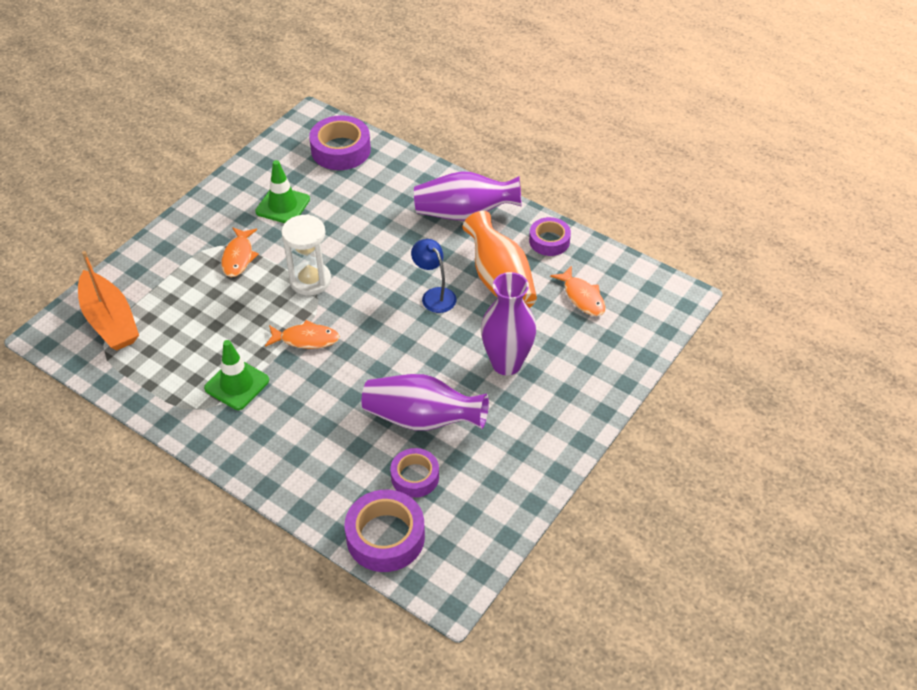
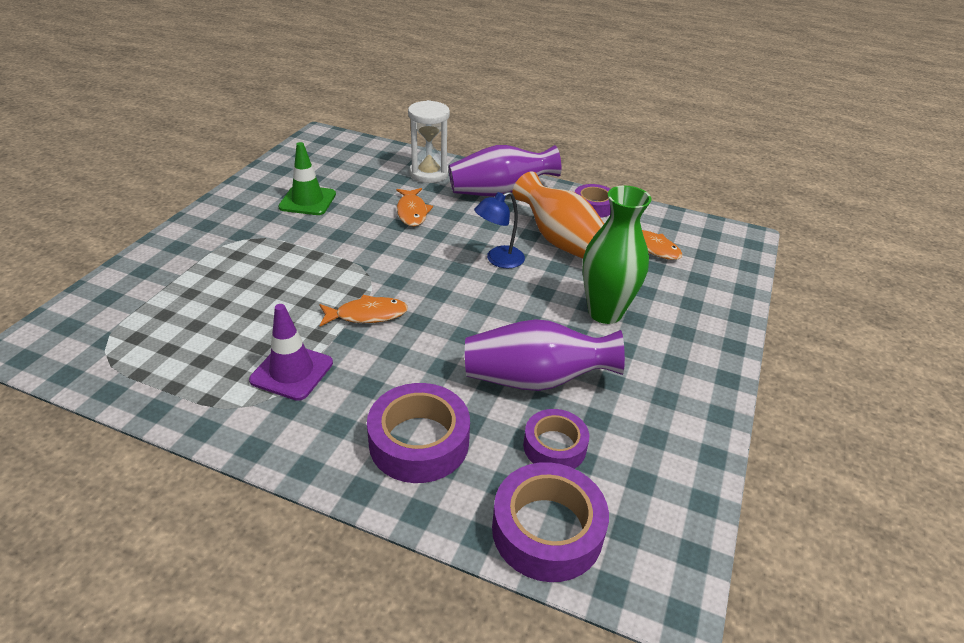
camera: 15 degrees left, 10 degrees down
(110, 321) = (112, 323): orange boat -> none
(237, 384) = (292, 371): green traffic cone -> purple traffic cone
(238, 257) = (267, 247): orange fish -> orange fish (412, 212)
(310, 280) = (356, 260): white hourglass -> white hourglass (429, 173)
(341, 150) = (357, 155): purple tape -> purple tape (419, 442)
(434, 295) = (498, 260): blue lamp -> blue lamp turned 75 degrees counterclockwise
(506, 363) = (605, 312): purple vase -> green vase

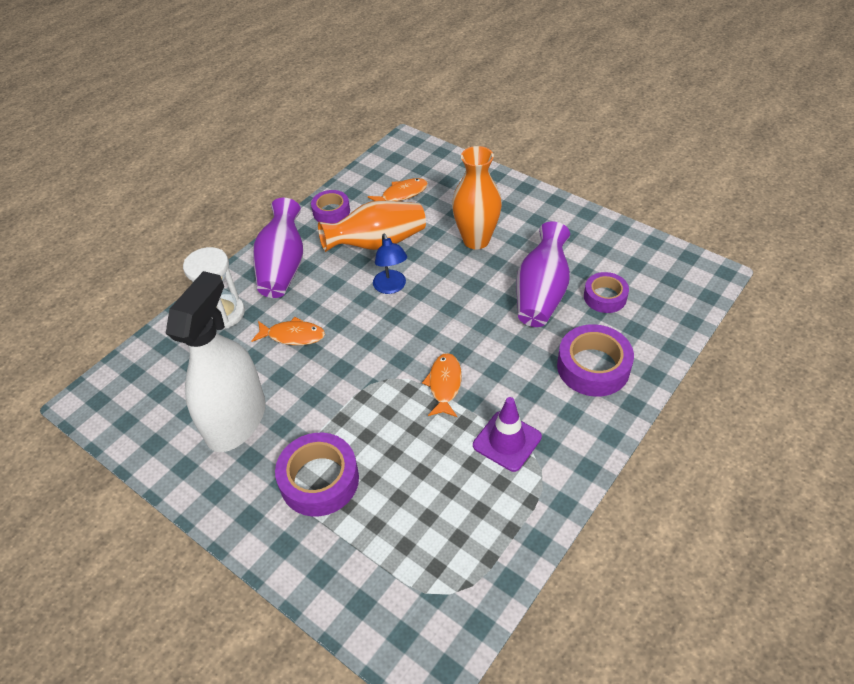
camera: 70 degrees left, 10 degrees up
(307, 201) = (236, 420): green traffic cone -> white spray bottle
(547, 530) = (670, 314): purple tape -> purple tape (319, 480)
(605, 312) = (476, 240): green vase -> orange vase

